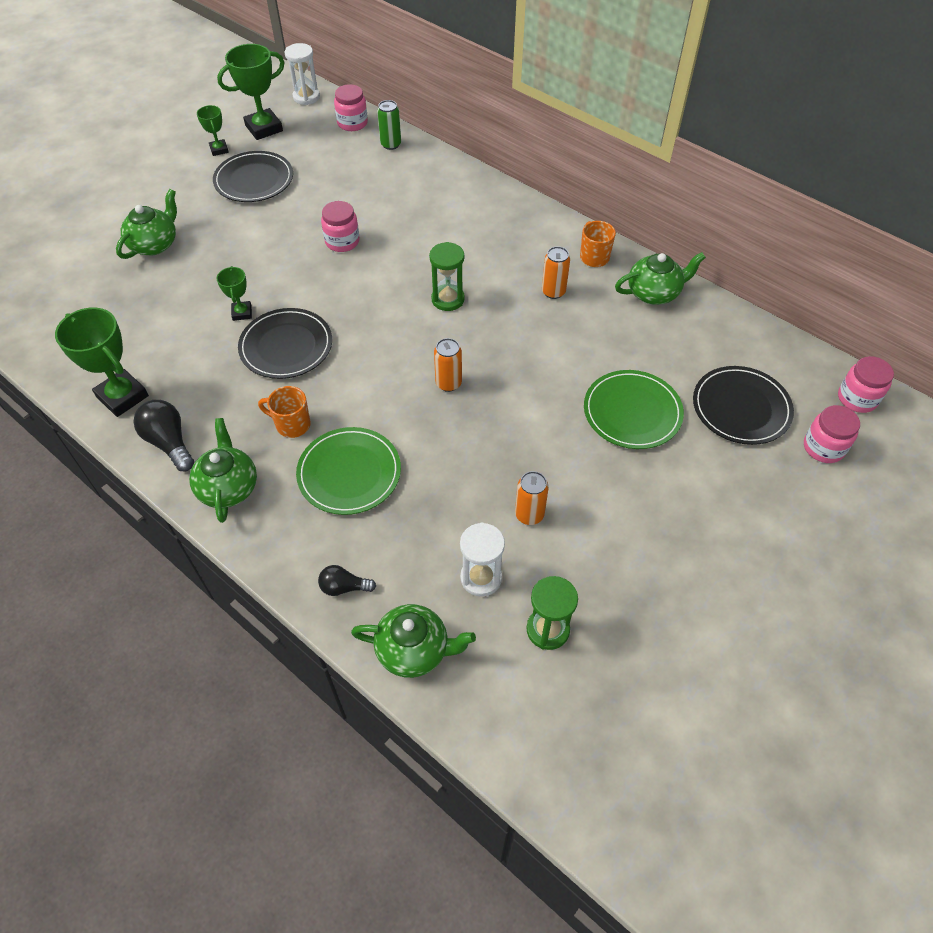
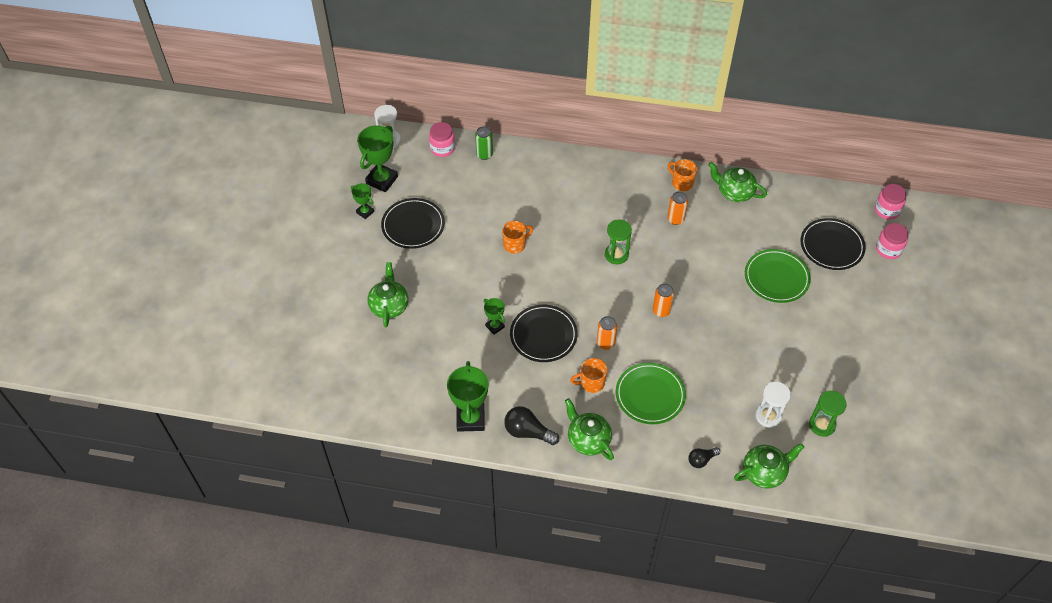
camera: 30 degrees left, 0 degrees up
(122, 396) = (470, 419): green trophy -> green trophy turned 75 degrees clockwise
(342, 241) = (515, 245): pink jar -> orange mug
(529, 514) = (766, 367): orange can -> orange can (605, 343)
(654, 293) = (734, 192): green teapot -> green teapot turned 105 degrees counterclockwise

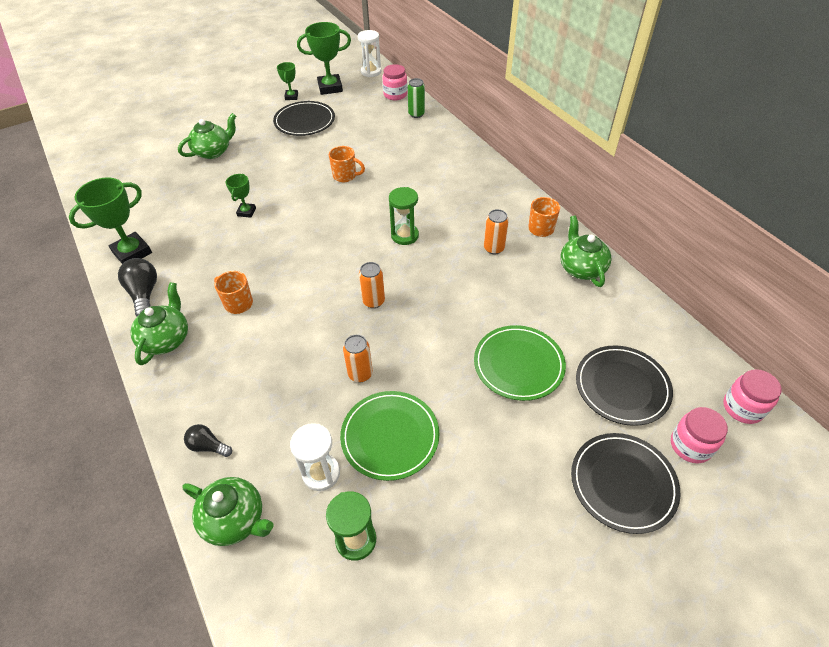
camera: 50 degrees right, 5 degrees down
(543, 335) = (265, 243): black plate -> black plate (623, 483)
(605, 343) = (294, 286): orange can -> orange can (360, 374)
(650, 395) = (260, 353): green plate -> green plate (390, 436)

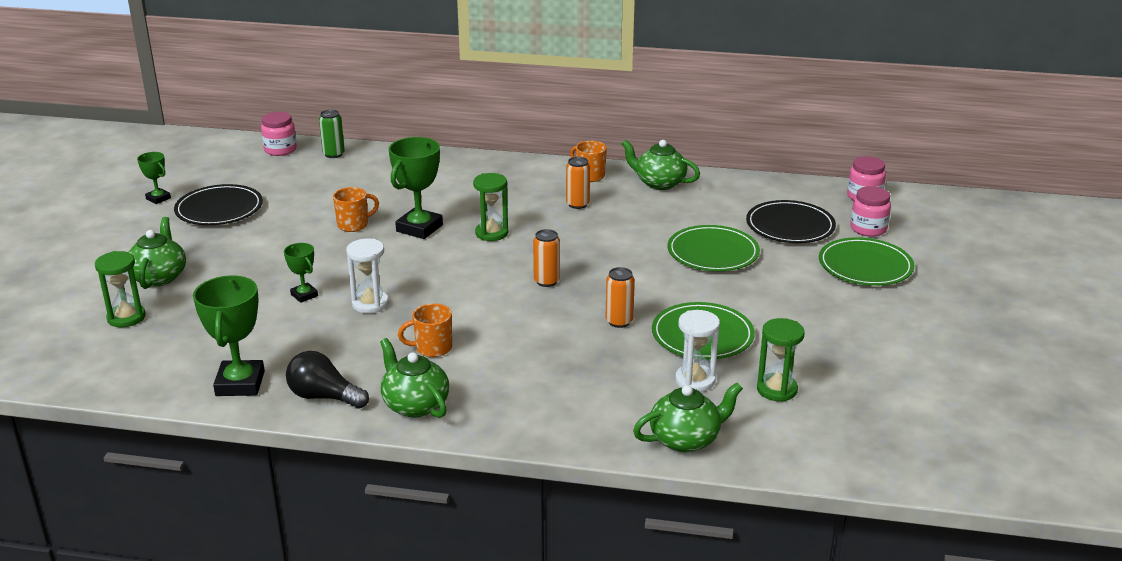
camera: 50 degrees left, 20 degrees down
(163, 170) = (126, 317): none -> green hourglass
(208, 446) = (588, 426): black light bulb -> none
(330, 88) = (191, 173): green trophy -> green trophy (419, 228)
(371, 72) = (213, 144): white hourglass -> white hourglass (370, 304)
(623, 483) = (865, 266): black plate -> green plate

